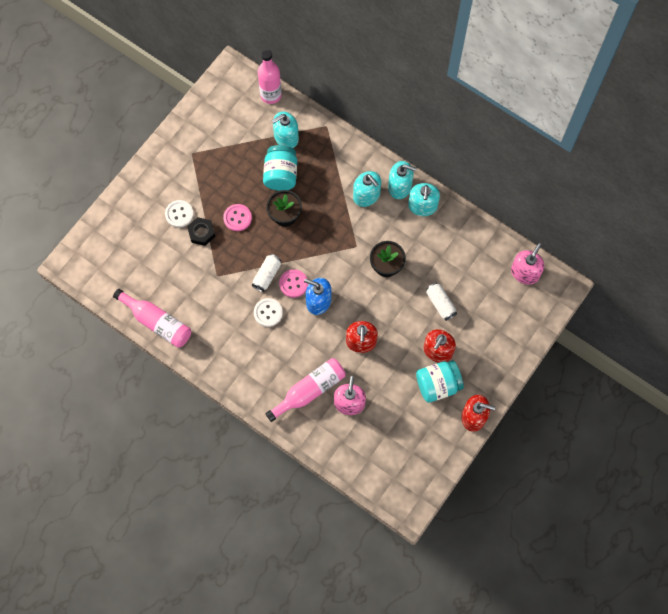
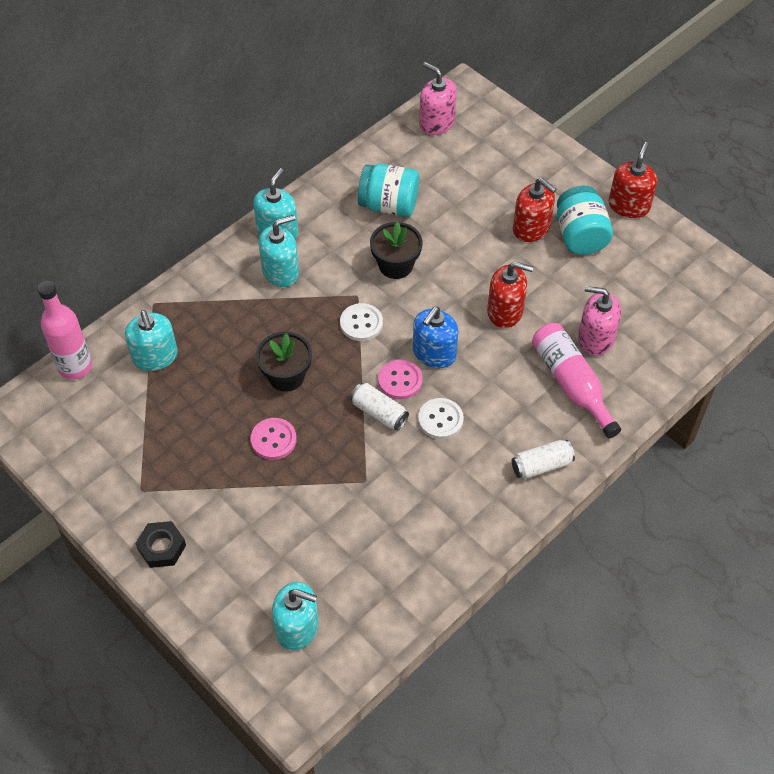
camera: 80 degrees left, 15 degrees down
(157, 322) = (429, 578): pink bottle -> none
(179, 214) = (245, 522): white button -> white button (361, 323)
(201, 233) = (286, 493): black nut -> black nut (162, 547)
(281, 175) = (216, 372): turquoise jar -> turquoise jar (389, 205)
(422, 206) = (314, 211): turquoise soap dispenser -> turquoise soap dispenser (297, 627)
(440, 303) = (464, 215): white can -> white can (541, 465)

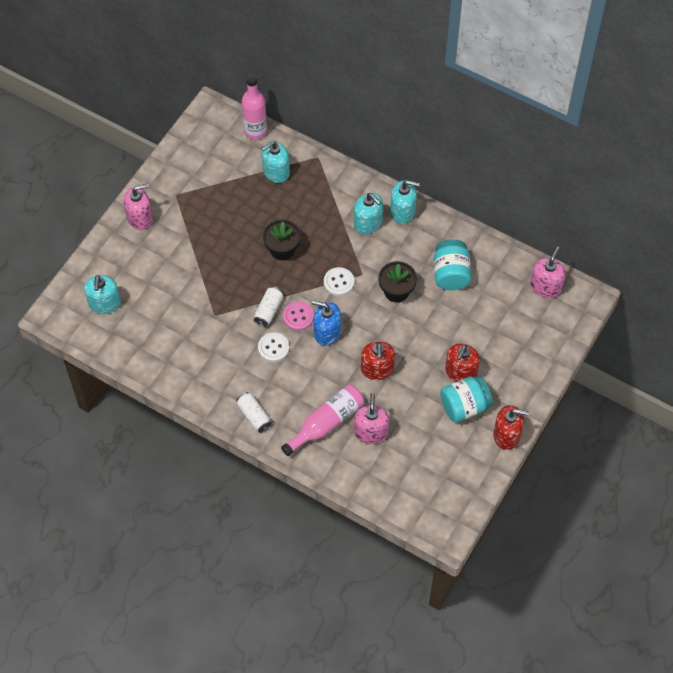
camera: 75 degrees right, 5 degrees up
(162, 547) = (140, 218): black nut -> pink soap dispenser
(273, 440) = (231, 255): pink button -> none

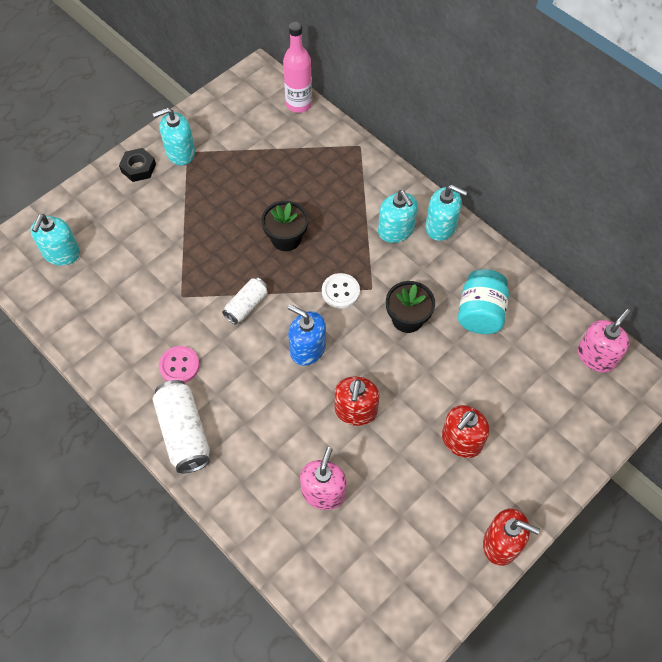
camera: 15 degrees right, 0 degrees up
(140, 218) = (138, 168): pink soap dispenser -> black nut
(254, 416) = (184, 433): white can -> white can, size x1.64
(273, 348) = (237, 352): white button -> none
(276, 172) = (307, 151): turquoise soap dispenser -> turquoise soap dispenser (180, 152)
(298, 316) = (279, 321): pink button -> pink button (179, 366)
(326, 423) = (270, 465): pink bottle -> none
(464, 406) = (455, 488): turquoise jar -> none

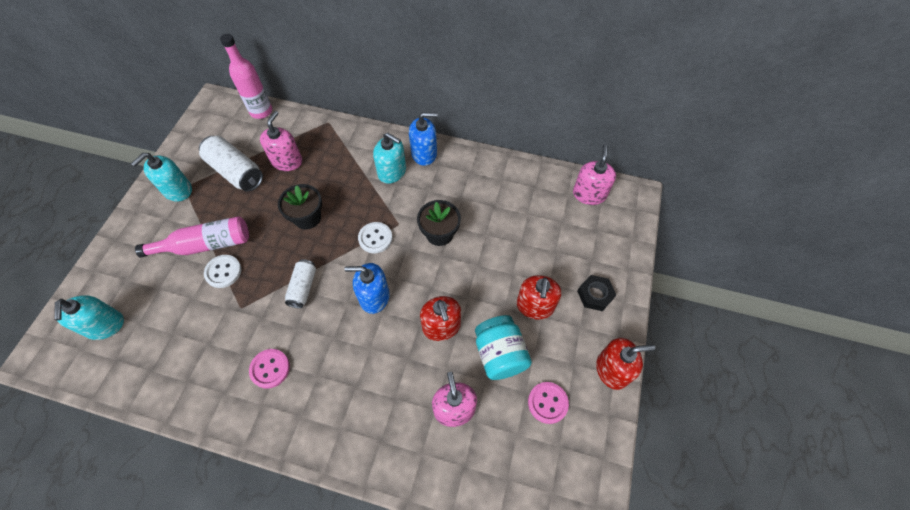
camera: 30 degrees left, 0 degrees up
(138, 168) = (145, 219): black nut -> black nut (595, 295)
(180, 220) = (206, 245): none -> pink bottle
(183, 254) = (223, 272): none -> white button
(184, 433) = (306, 426): white can -> white can (236, 172)
(297, 170) = (287, 161): none -> pink soap dispenser
(416, 537) = (547, 403): none -> pink button
(441, 226) = (424, 153): turquoise soap dispenser -> blue soap dispenser
(480, 313) = (490, 203): turquoise jar -> turquoise jar (500, 354)

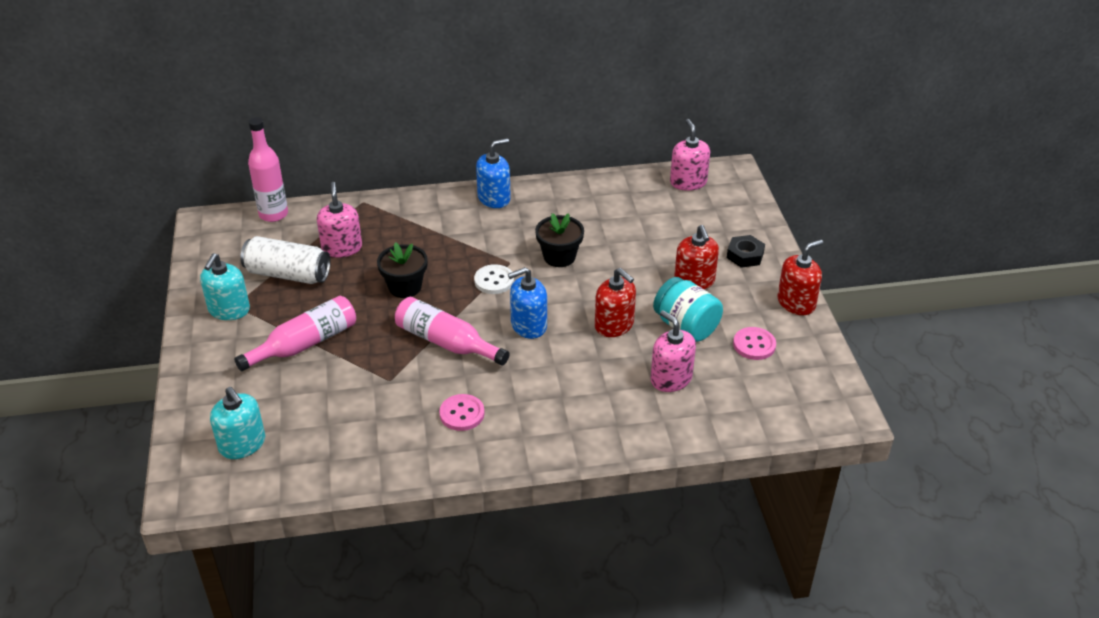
camera: 25 degrees left, 20 degrees down
(223, 272) = (345, 358): white button -> none
(303, 287) = (446, 342): white can -> pink bottle
(392, 172) = (470, 223): turquoise soap dispenser -> none

